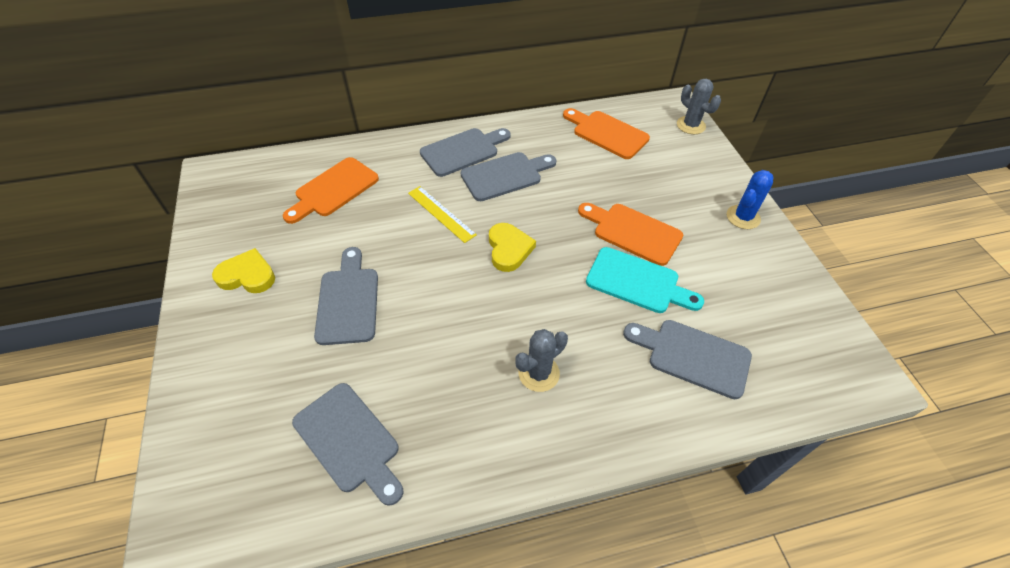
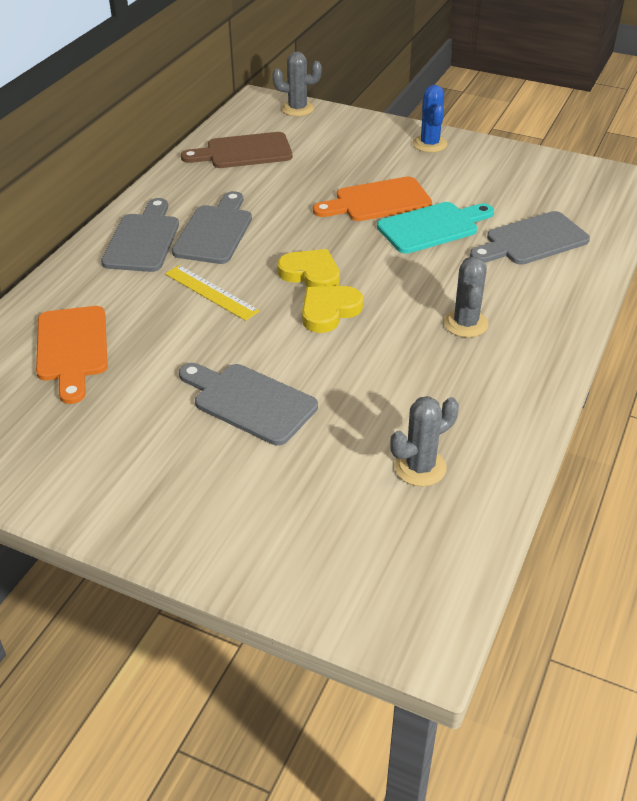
camera: 50 degrees left, 10 degrees down
(247, 275) = (118, 463): yellow heart -> yellow heart (329, 311)
(350, 440) = (420, 467): grey cutting board -> grey cactus
(441, 213) = (211, 292): yellow ruler -> yellow ruler turned 45 degrees clockwise
(607, 133) = (244, 152): orange cutting board -> brown cutting board

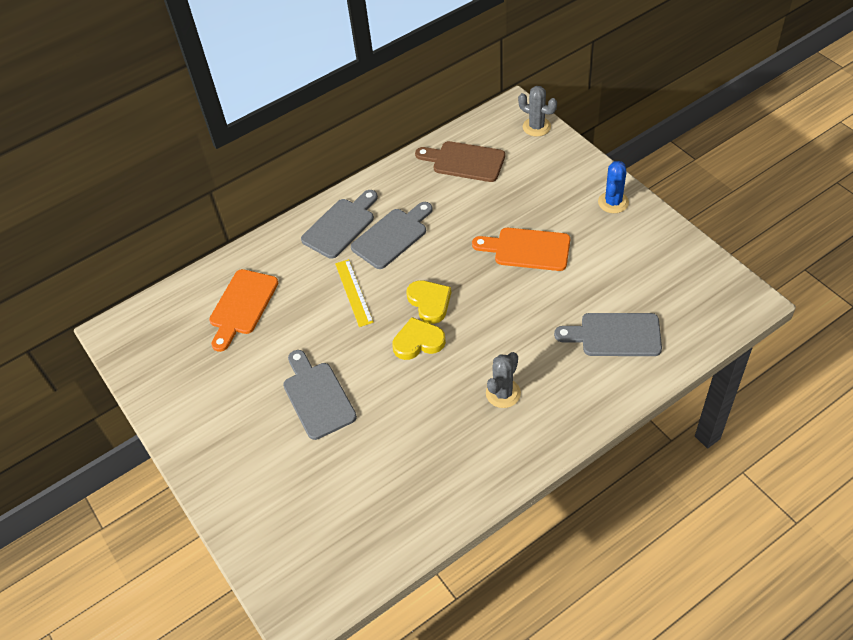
camera: 35 degrees right, 10 degrees up
(420, 467) = (383, 498): grey cactus -> none
(432, 227) = (548, 291): turquoise cutting board -> none

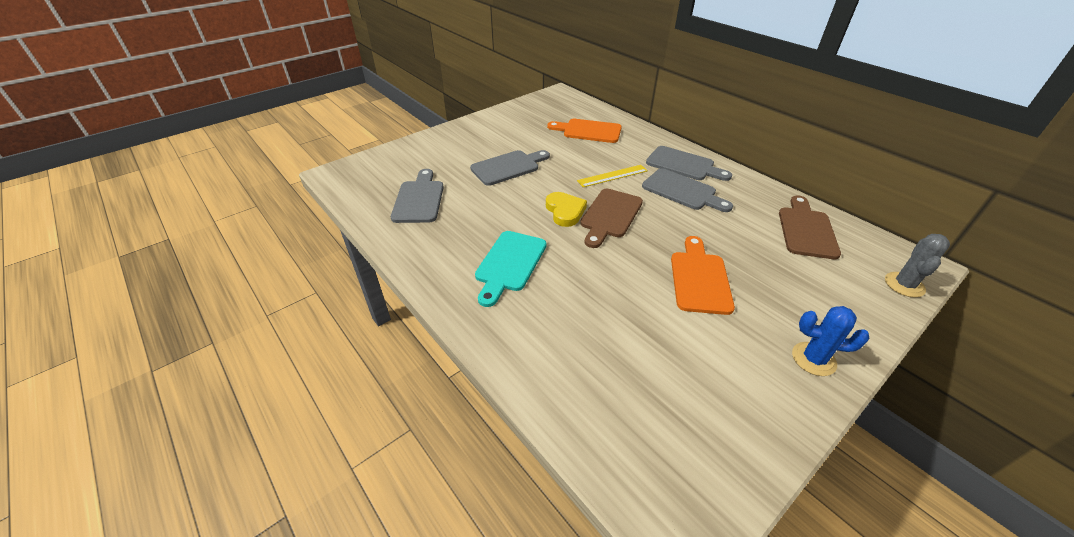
camera: 80 degrees right, 10 degrees down
(429, 302) = (610, 215): yellow heart -> brown cutting board
(503, 393) = (510, 264): grey cactus -> turquoise cutting board
(615, 335) = (591, 354): grey cutting board -> grey cutting board (419, 199)

